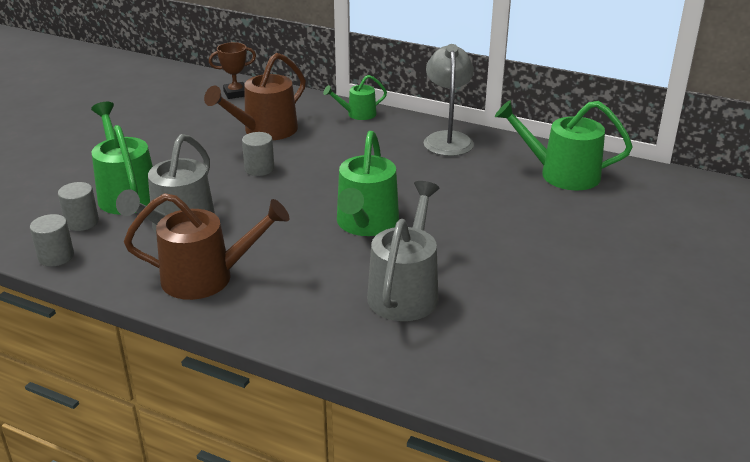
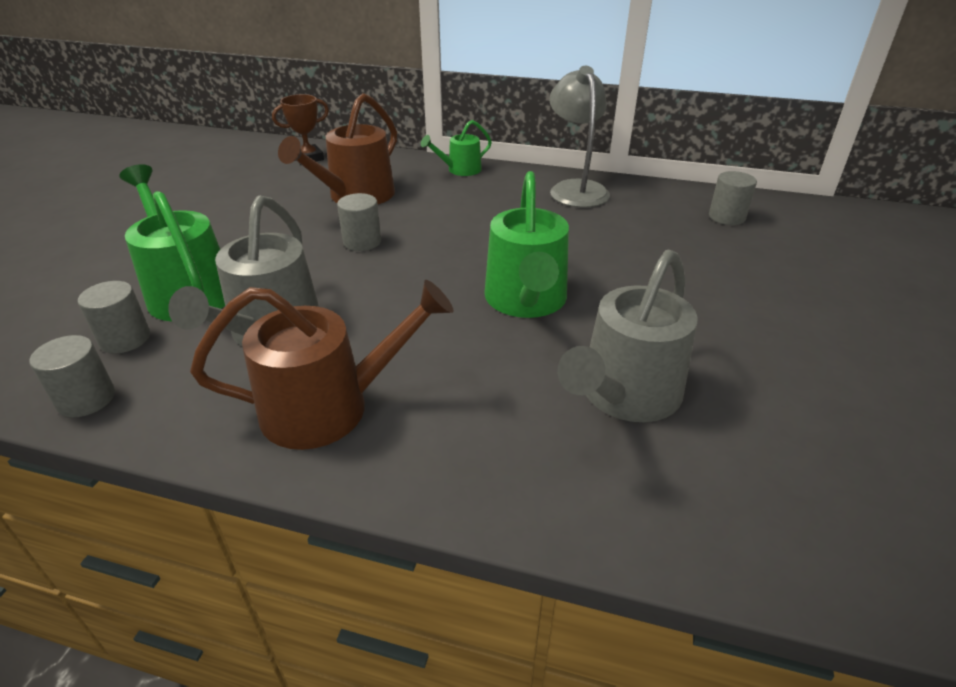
camera: 10 degrees left, 5 degrees up
(405, 291) = (624, 395): grey watering can -> grey watering can turned 150 degrees counterclockwise
(562, 174) = (726, 217): green watering can -> grey cylinder

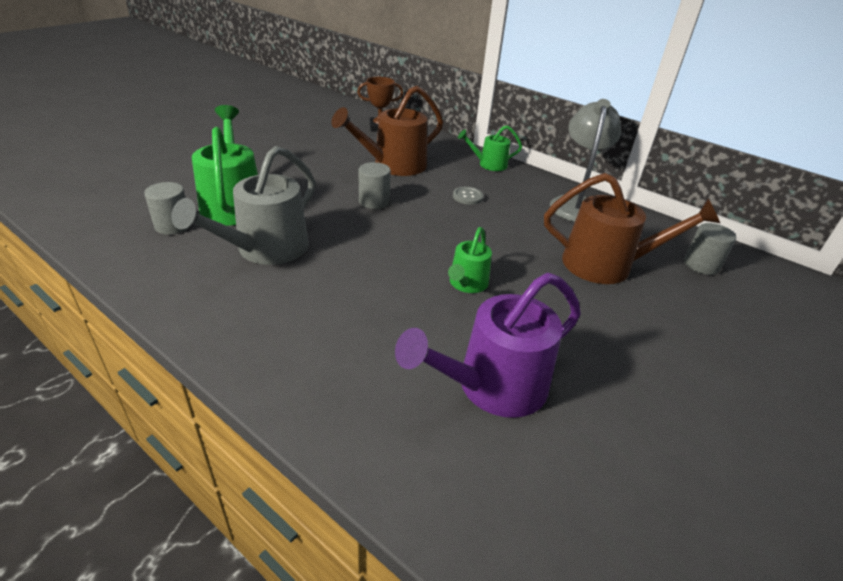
camera: 20 degrees right, 0 degrees up
(86, 399) = (124, 258): grey cylinder -> none
(329, 407) = (266, 316): brown watering can -> brown watering can (606, 265)
(462, 210) = (467, 197): none -> grey button
(526, 300) = (467, 284): green watering can -> green watering can, size x0.55
(624, 395) = (493, 386): grey watering can -> purple watering can

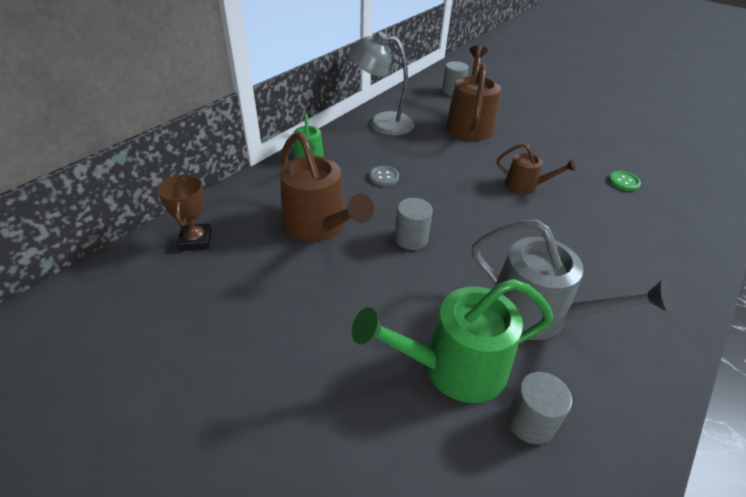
camera: 90 degrees left, 5 degrees up
(467, 284) = (525, 185): green watering can -> brown watering can
(493, 386) = (623, 182): purple watering can -> green button

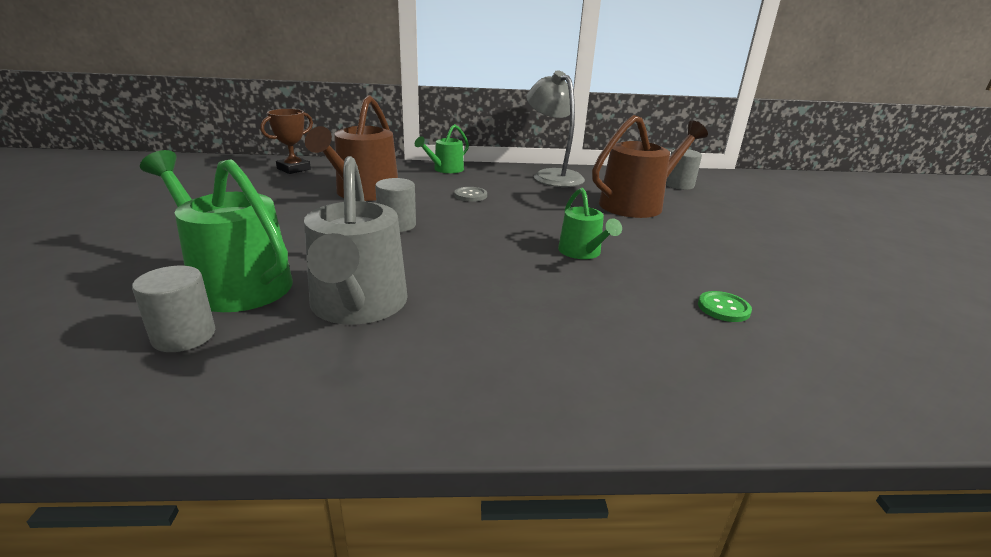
camera: 50 degrees right, 15 degrees down
(525, 185) = (582, 252): brown watering can -> green watering can

